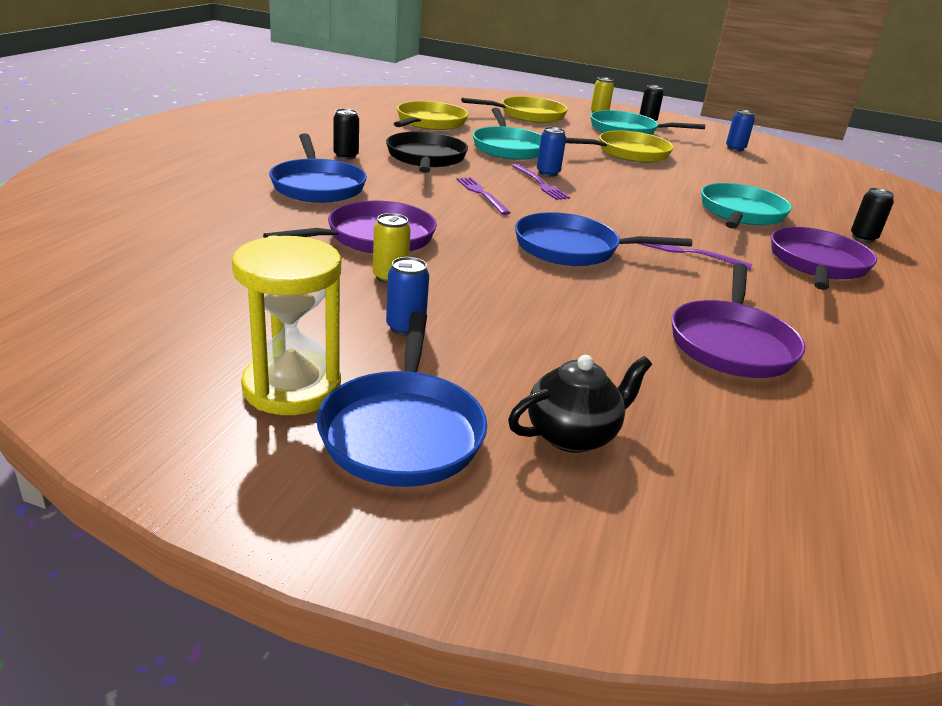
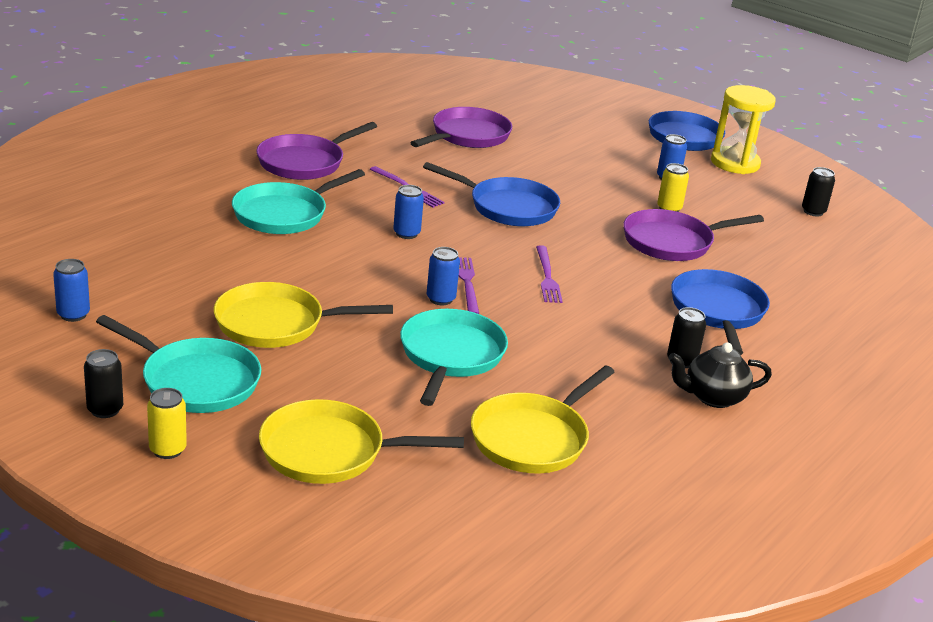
camera: 160 degrees left, 0 degrees up
(426, 158) = (580, 345): black pan -> none
(573, 435) = (603, 124): black teapot -> black teapot (713, 397)
(630, 212) = (406, 233): none -> blue can
(863, 238) = (203, 173): black can -> black can (813, 211)

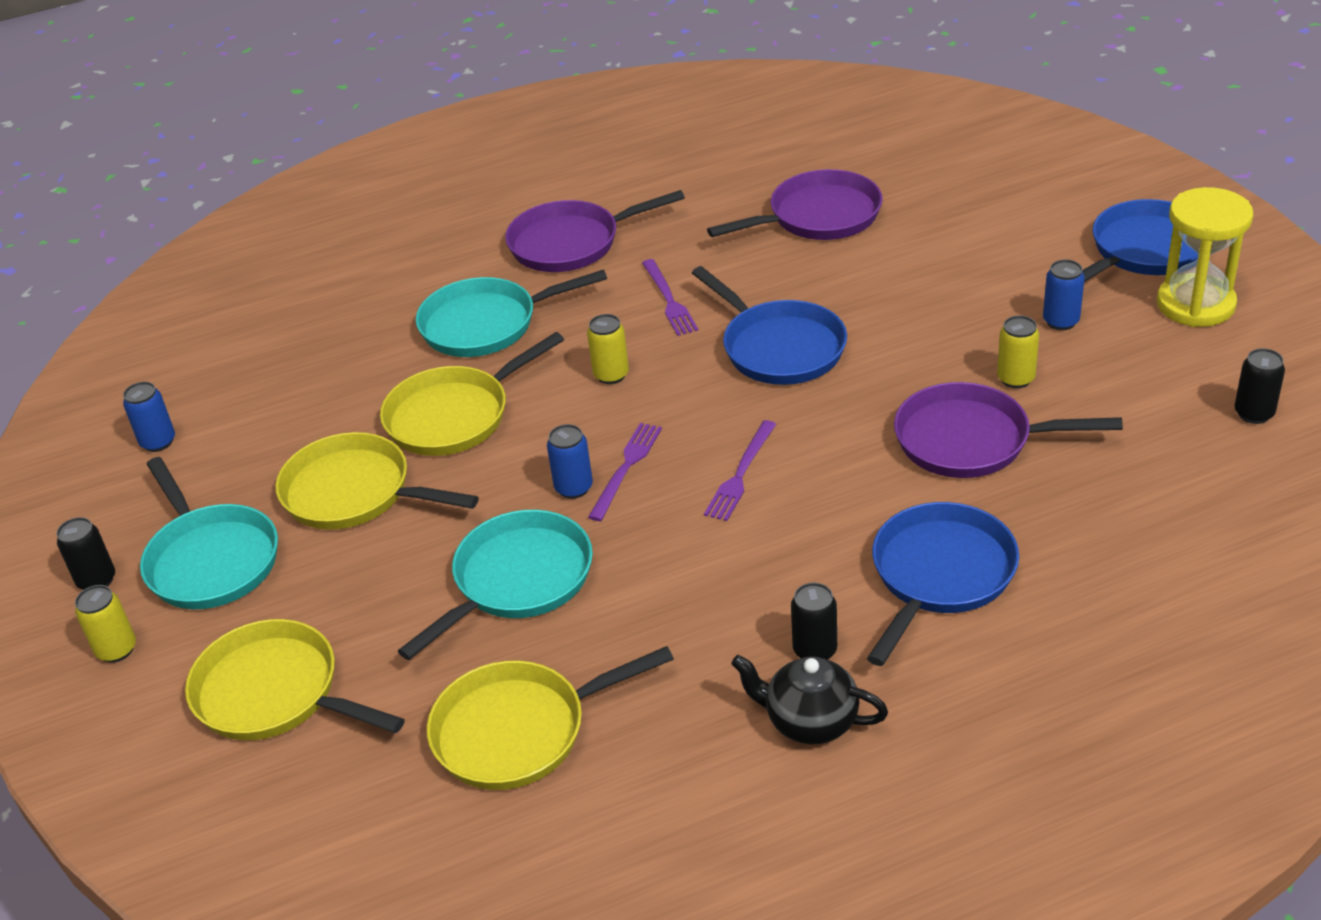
camera: 35 degrees right, 10 degrees up
(312, 269) = (455, 416): none -> yellow pan
(406, 233) = (611, 375): blue can -> yellow can

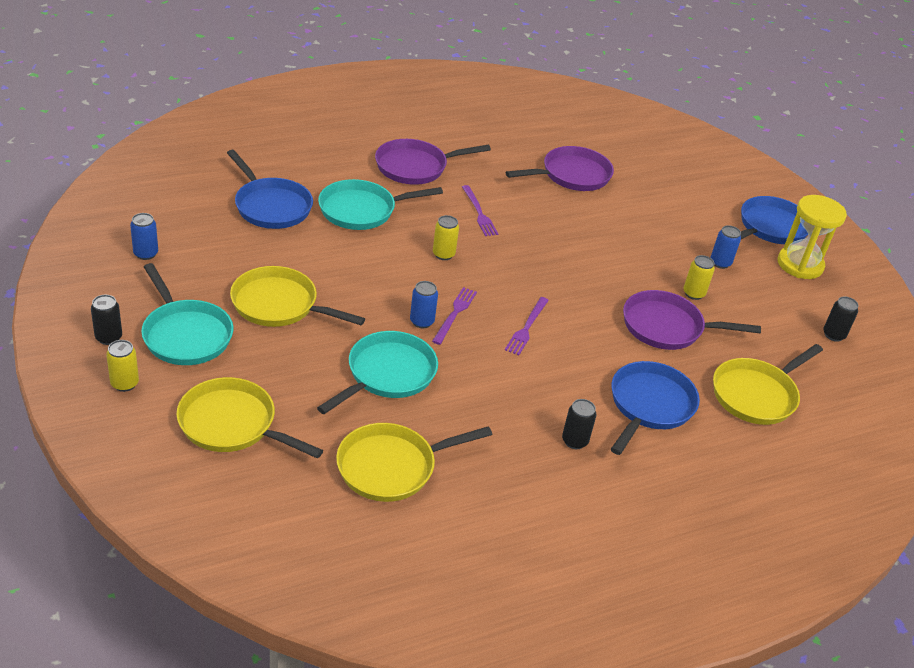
camera: 10 degrees left, 0 degrees up
(455, 416) = (343, 265): yellow pan -> yellow pan (757, 394)
(779, 347) = (549, 253): blue pan -> blue pan (271, 206)
(809, 721) = (572, 483): black teapot -> none

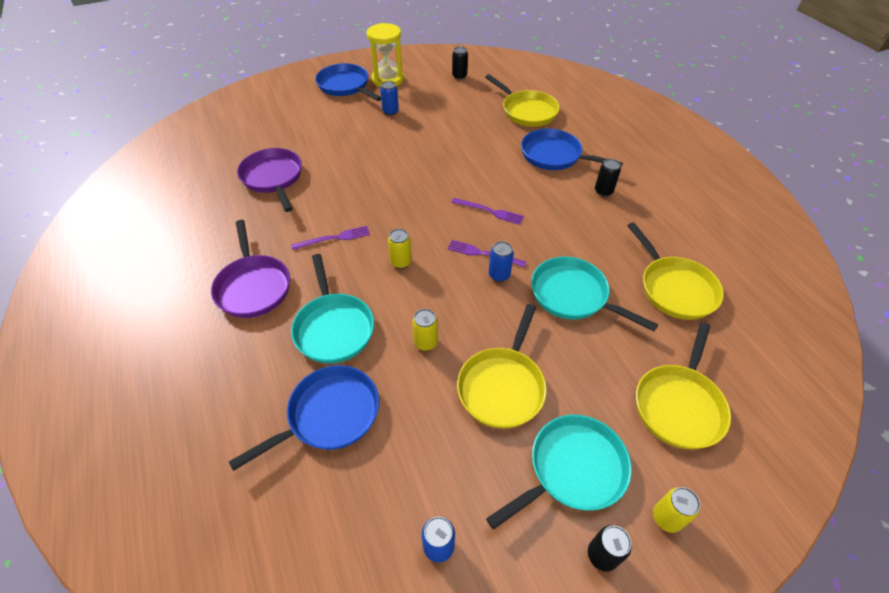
camera: 85 degrees left, 10 degrees up
(667, 327) = (470, 141): purple pan -> none
(693, 293) = (429, 126): yellow can -> yellow can (426, 342)

